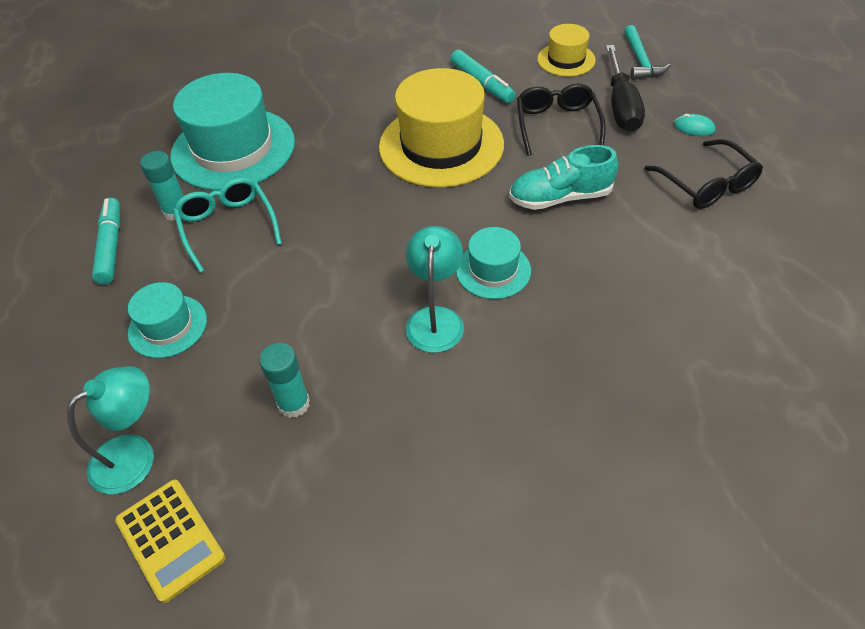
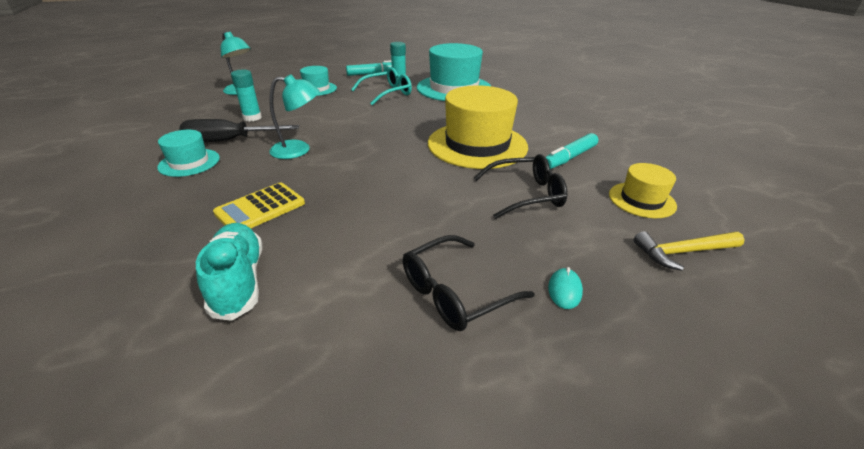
camera: 80 degrees right, 15 degrees down
(170, 539) = (192, 102): yellow calculator -> yellow calculator (260, 208)
(493, 270) = (339, 168): turquoise hat -> turquoise hat (189, 162)
(560, 197) = (422, 196): turquoise shoe -> turquoise shoe (238, 281)
(621, 106) = (579, 234): black screwdriver -> black screwdriver (229, 141)
(640, 61) = (683, 252): turquoise hammer -> yellow hammer

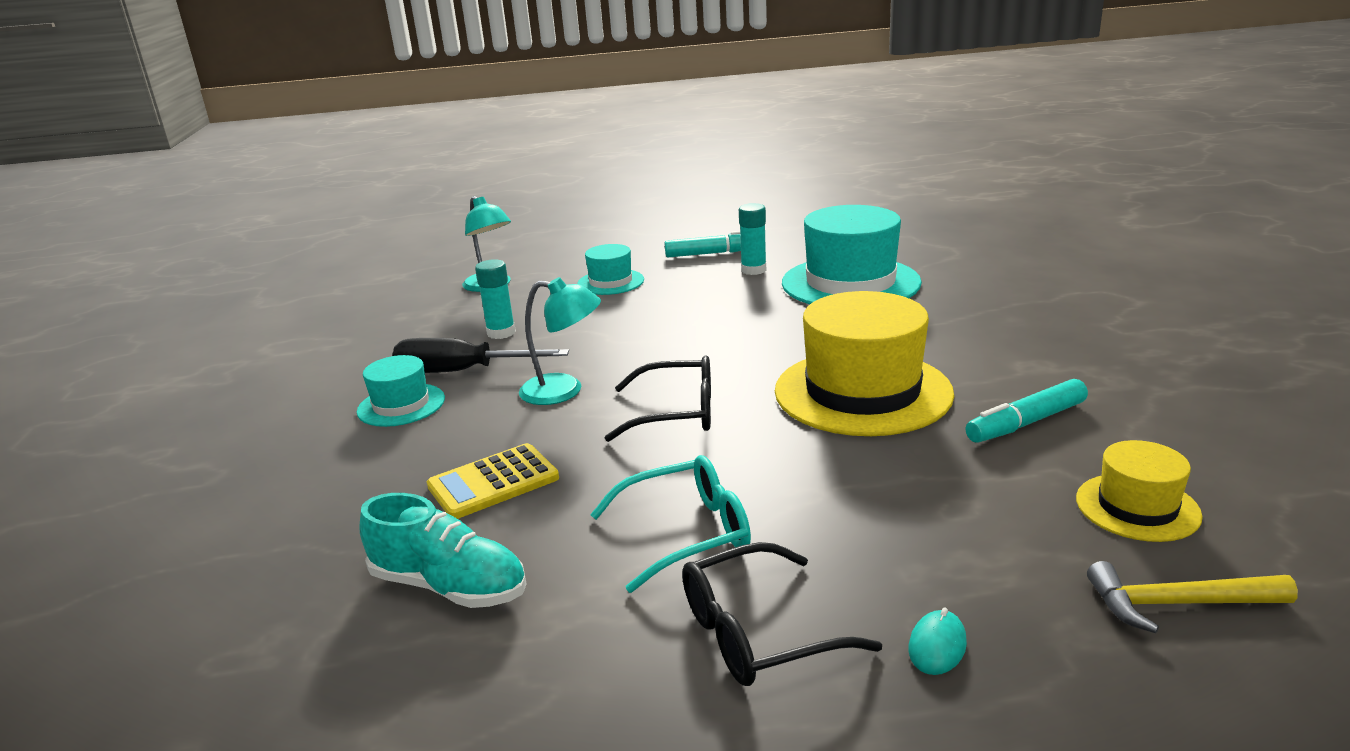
camera: 15 degrees right, 10 degrees down
(238, 281) = (449, 586): turquoise shoe -> turquoise shoe turned 120 degrees clockwise
(387, 93) = (728, 291): turquoise glasses -> turquoise glasses (687, 533)
(526, 194) = (924, 485): black glasses -> black glasses (677, 413)

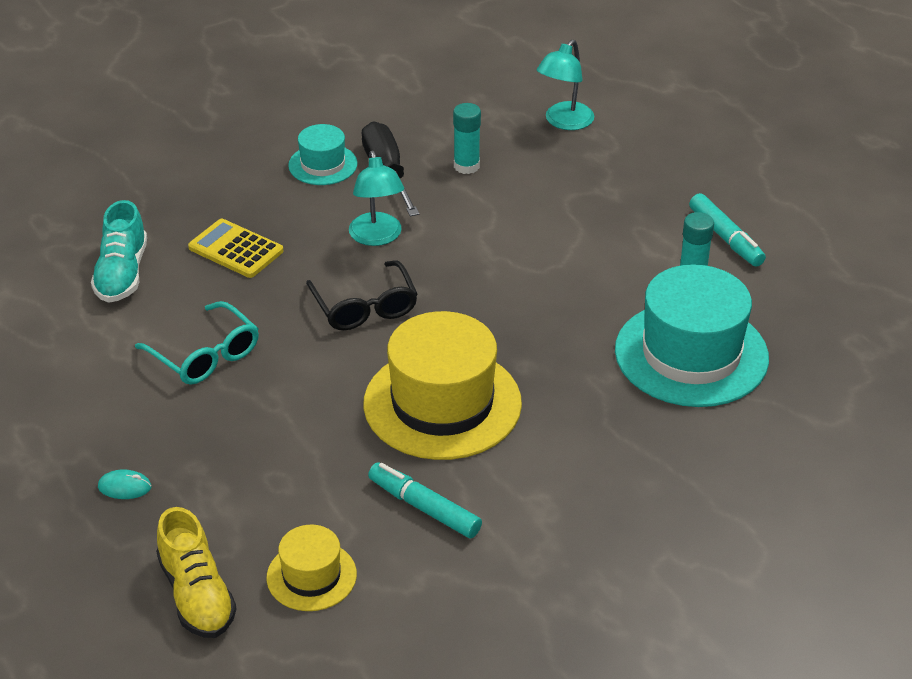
camera: 65 degrees right, 15 degrees up
(610, 282) = (610, 192): turquoise hat -> none
(757, 633) = (116, 410): black glasses -> none
(1177, 604) = (197, 595): yellow hammer -> yellow shoe

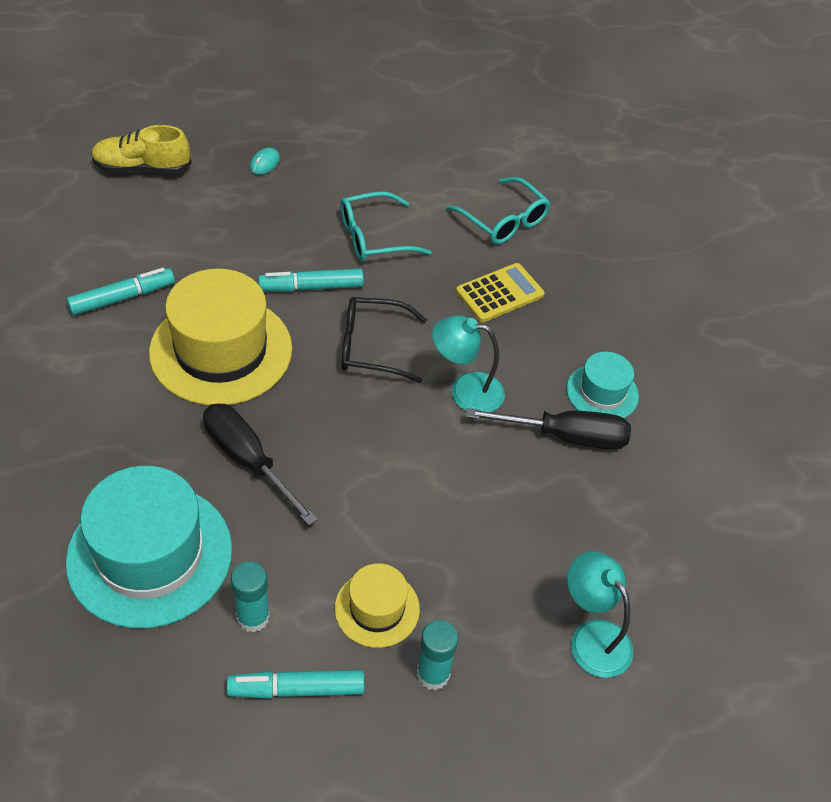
camera: 110 degrees right, 10 degrees up
(122, 274) = (504, 221): turquoise shoe -> turquoise glasses
(311, 374) = (311, 287): none -> turquoise marker
(311, 576) = (111, 221): yellow hat -> yellow hat (377, 608)
(466, 166) = (547, 506): turquoise glue stick -> turquoise glue stick (433, 674)
(554, 336) = (248, 460): none -> black screwdriver

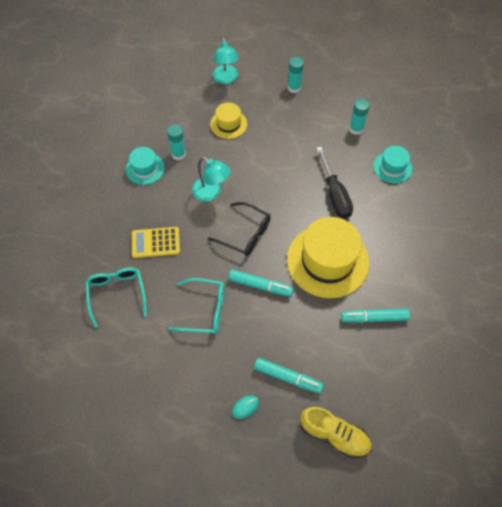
camera: 150 degrees left, 10 degrees up
(150, 555) = (392, 167): turquoise hat -> turquoise hat, size x0.51
(297, 689) = (348, 100): turquoise marker -> turquoise marker (287, 377)
(377, 608) = (304, 115): yellow hat -> yellow hat (228, 124)
(566, 436) = (178, 154): black screwdriver -> turquoise glue stick

